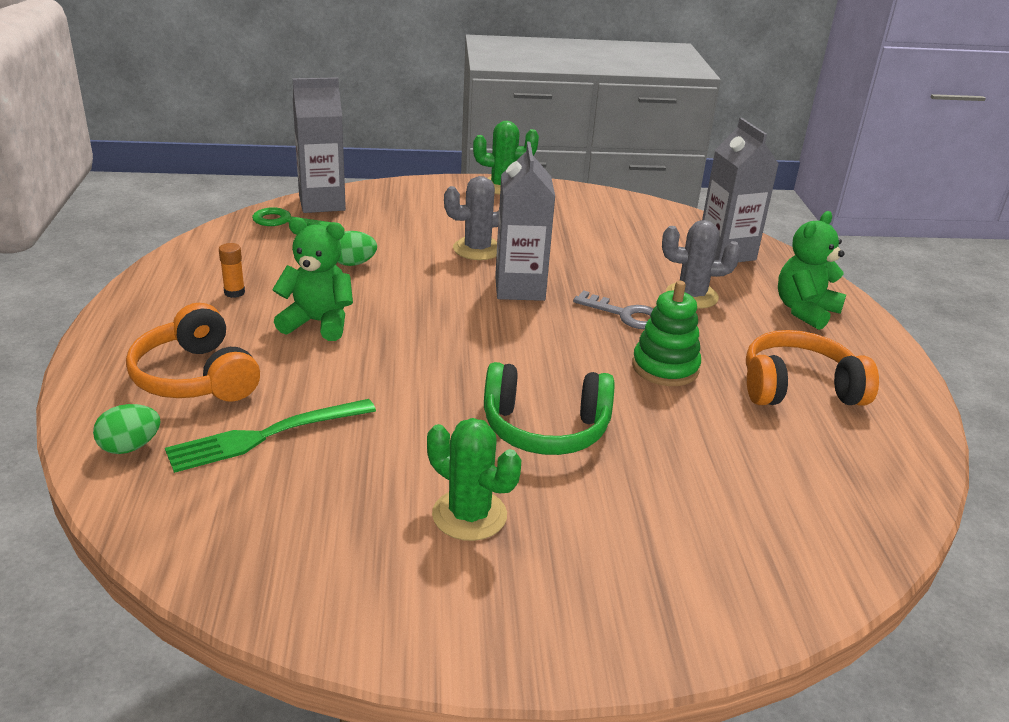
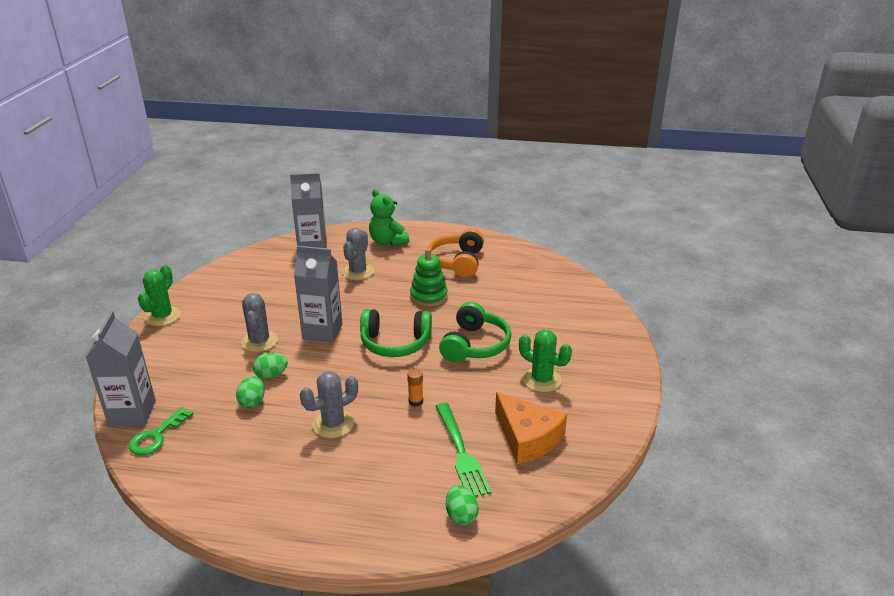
camera: 75 degrees left, 0 degrees up
(196, 377) = (386, 486): orange headphones -> none
(234, 292) = (270, 467): orange glue stick -> orange glue stick (415, 401)
(304, 504) = (527, 438): none -> orange cheese
(318, 323) = (333, 424): green teddy bear -> grey cactus
(409, 267) = (271, 375): none -> green egg
(469, 515) = (541, 380): green cactus -> green cactus turned 75 degrees clockwise
(516, 350) = (395, 343): none -> green headphones
(624, 314) = (370, 298): grey key -> none

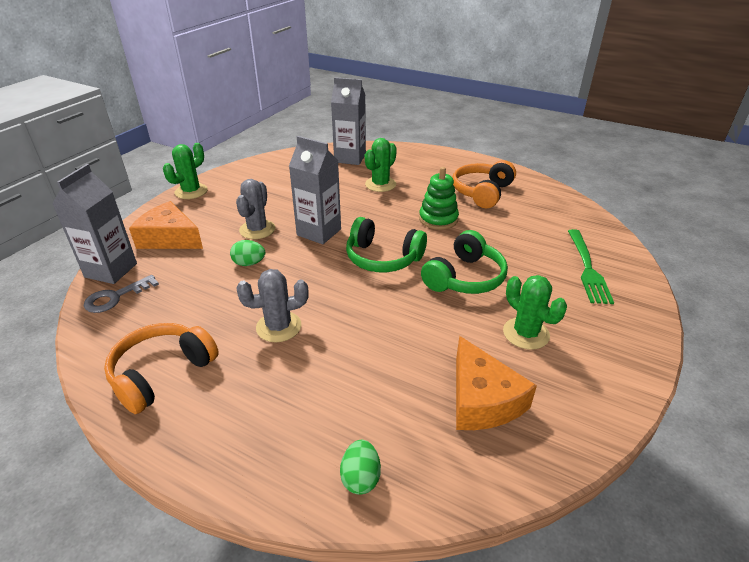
camera: 20 degrees right, 5 degrees up
(156, 436) = (116, 297): green key -> grey key
(172, 368) = (169, 238): none -> orange cheese
(249, 487) = (161, 373): none -> orange headphones
(252, 402) = (217, 285): green egg -> none
(358, 272) = (380, 184): grey cactus -> green cactus
(387, 242) = (422, 163): green teddy bear -> none
(415, 401) = (374, 324): orange glue stick -> none
(461, 452) = (397, 395): green fork -> green fork (587, 268)

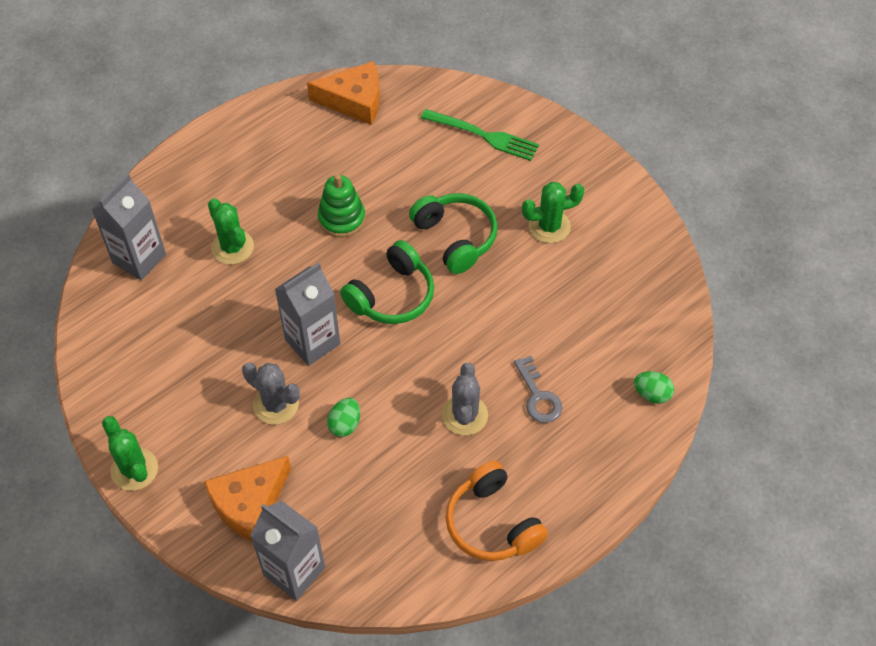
camera: 70 degrees left, 20 degrees up
(116, 297) = (351, 565): grey key -> grey key (538, 396)
(482, 192) = (305, 154): orange headphones -> none
(482, 399) = (608, 290): orange cheese -> orange cheese (354, 101)

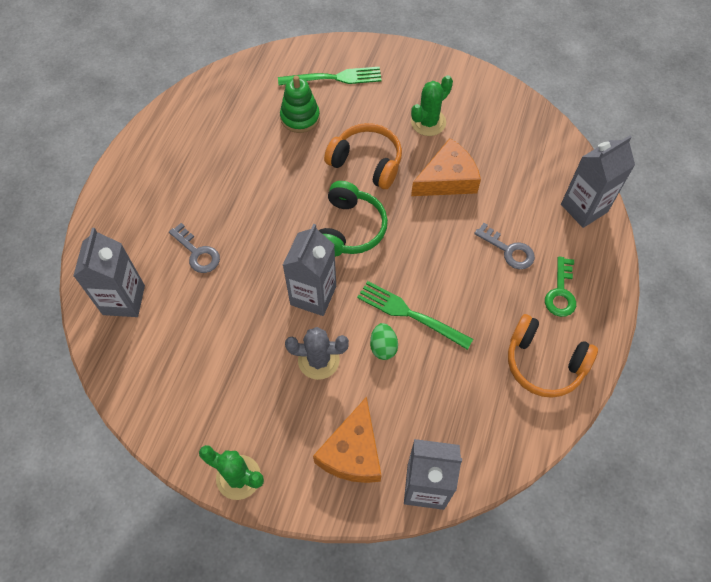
camera: 30 degrees left, 5 degrees up
(232, 247) = (197, 252): green cactus -> grey key
(341, 218) = (270, 189): green stacking toy -> green stacking toy (300, 117)
(354, 101) = (217, 95): orange cheese -> orange cheese (447, 179)
(393, 407) = (410, 314): none -> green fork
(456, 237) = (366, 162): green headphones -> orange headphones
(465, 415) = (467, 292): grey cactus -> none
(561, 464) = (560, 292): none -> green key
(652, 394) = (584, 208): green egg -> grey carton

